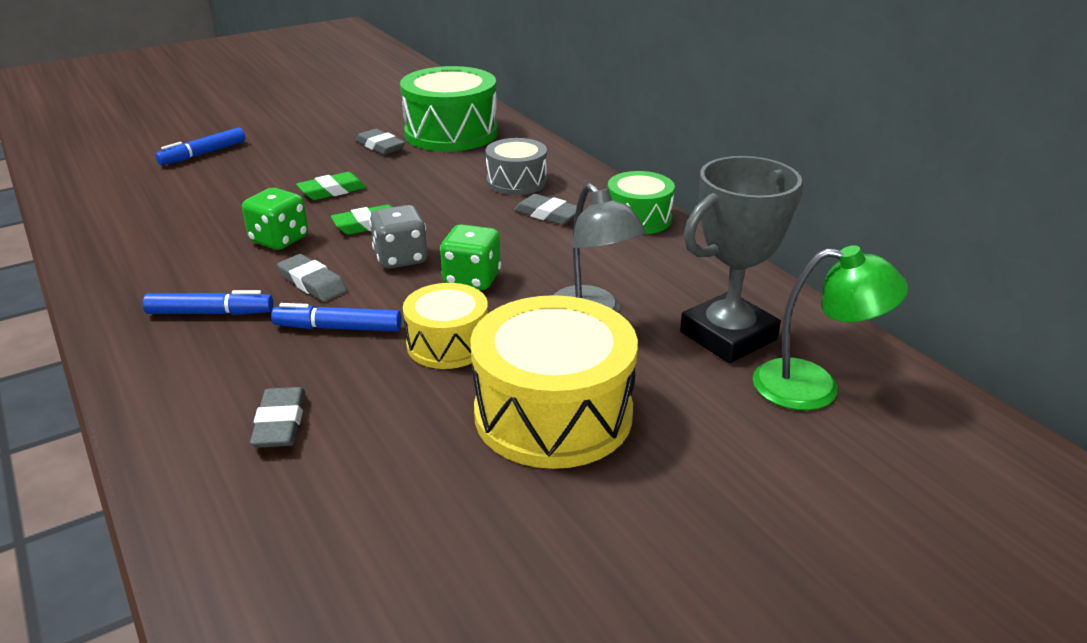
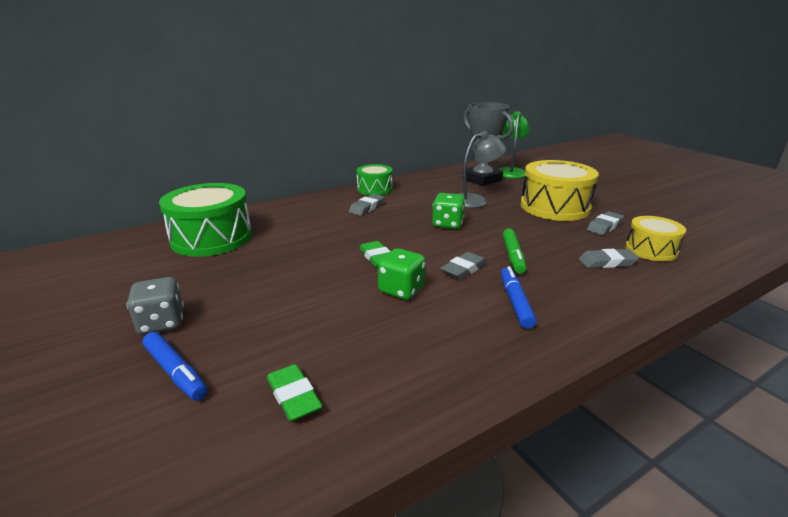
camera: 90 degrees left, 5 degrees down
(332, 191) = (313, 277): green eraser -> green eraser (294, 396)
(338, 328) = (513, 256): blue marker -> green marker
(380, 146) = (222, 265): grey eraser -> grey eraser (604, 226)
(400, 258) = (426, 244): grey dice -> grey dice (162, 323)
(448, 344) = (514, 227): yellow drum -> yellow drum (651, 250)
(516, 182) = (317, 215): grey drum -> none

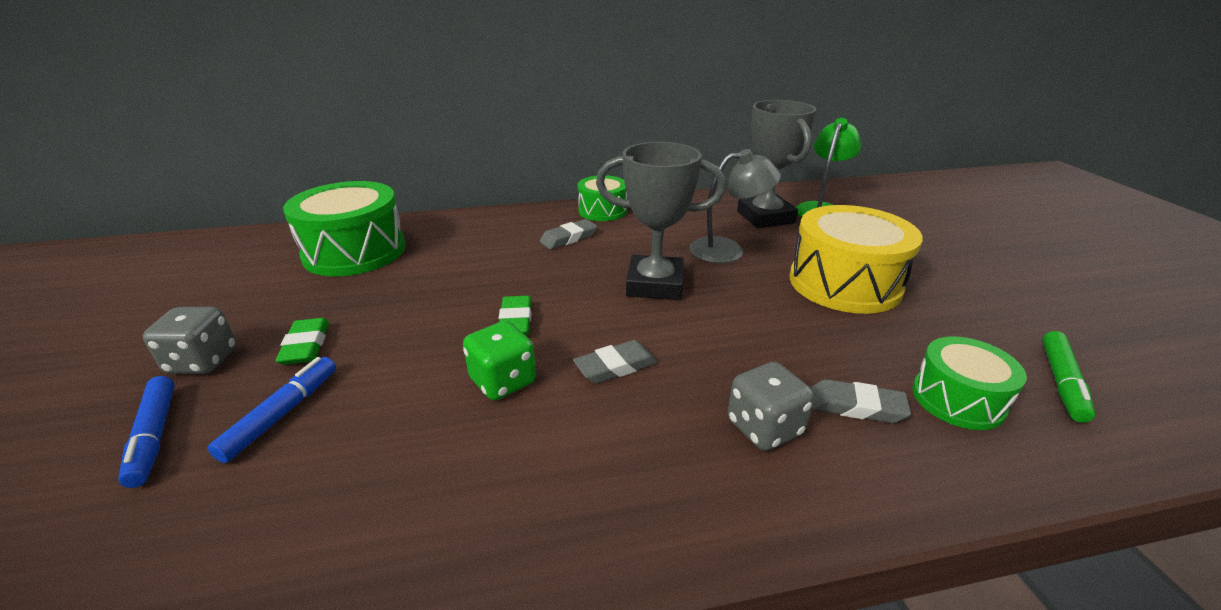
camera: 20 degrees right, 5 degrees up
(294, 396) = (235, 517): green eraser -> green eraser (306, 345)
(447, 224) = (655, 284): green dice -> grey trophy
(513, 256) = (707, 359): green marker -> green marker (1061, 382)
(515, 302) = (645, 445): blue marker -> blue marker (282, 414)
(570, 281) = (764, 428): none -> grey dice
(604, 226) = (904, 335): grey eraser -> none
(651, 250) = (957, 399): yellow drum -> green drum

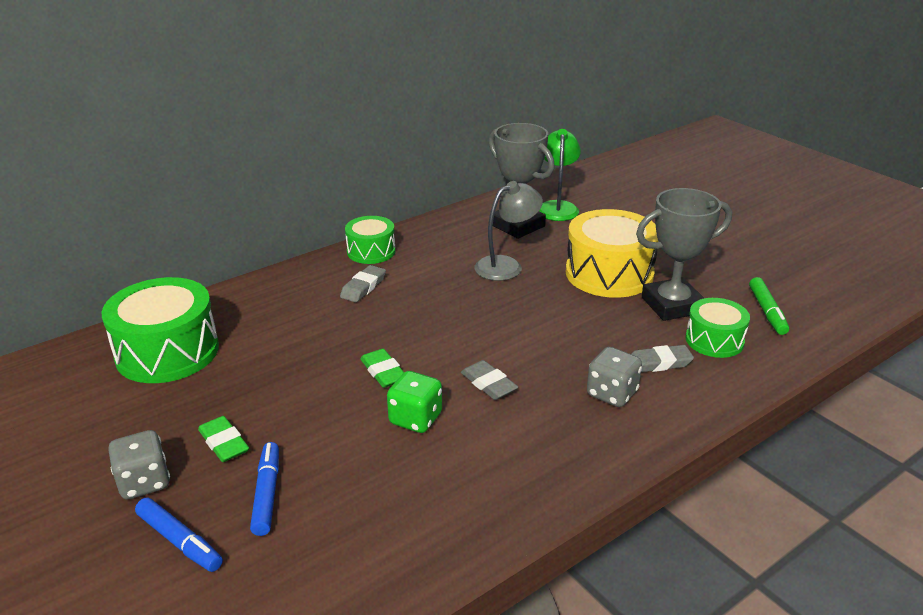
camera: 25 degrees left, 0 degrees up
(615, 366) = (489, 384): grey eraser -> grey eraser turned 75 degrees counterclockwise
(655, 284) = (470, 311): grey trophy -> grey trophy (672, 305)

